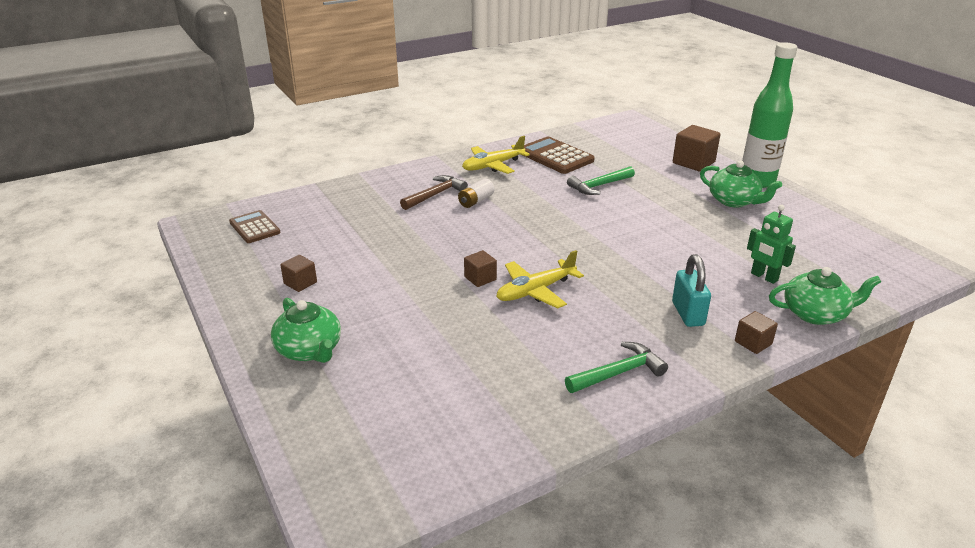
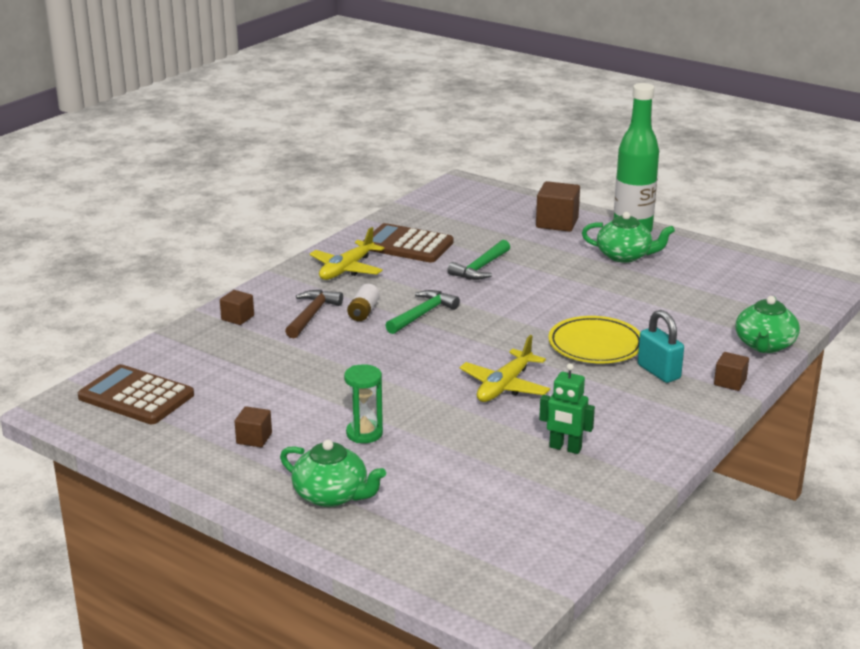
camera: 25 degrees left, 5 degrees down
(254, 227) = (136, 396): brown calculator -> brown calculator, size x1.54
(385, 302) = (364, 433): none -> green hourglass
(480, 278) = (440, 388): brown cube -> brown cube (237, 318)
(618, 373) = (637, 437): green hammer -> green hammer (422, 314)
(646, 274) = (595, 345): none -> yellow plate
(764, 277) = (701, 323): green robot -> green robot (565, 448)
(815, 314) = (764, 345): green teapot -> green teapot turned 135 degrees clockwise

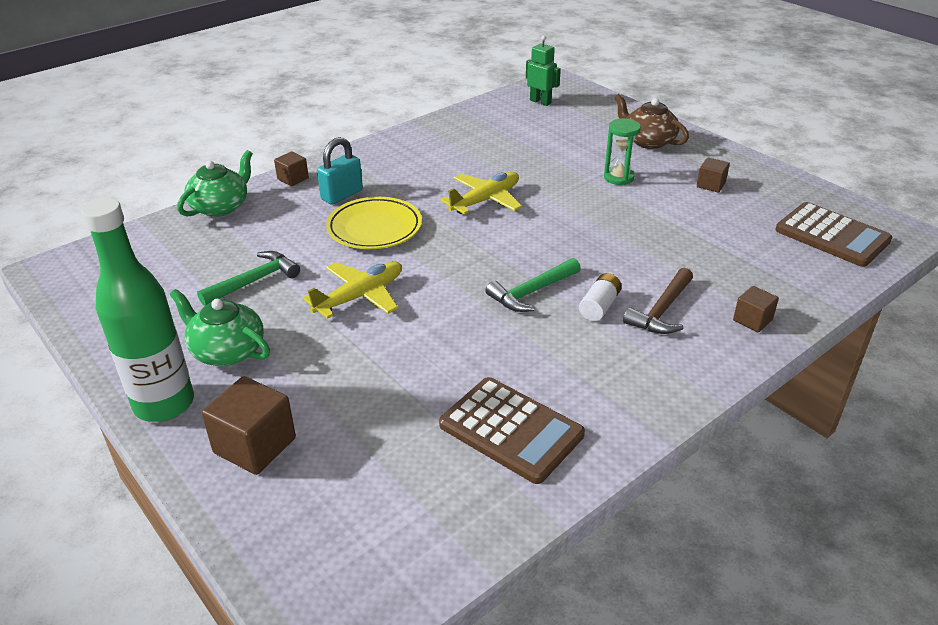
camera: 165 degrees left, 10 degrees up
(332, 495) = (648, 141): green teapot -> brown teapot
(346, 269) = (611, 388): yellow plane -> yellow plane (360, 296)
(480, 268) = (428, 359): green hammer -> green hammer (254, 281)
(565, 448) = (466, 149): green robot -> green robot (540, 102)
(658, 372) = (342, 195): turquoise padlock -> turquoise padlock turned 60 degrees clockwise

